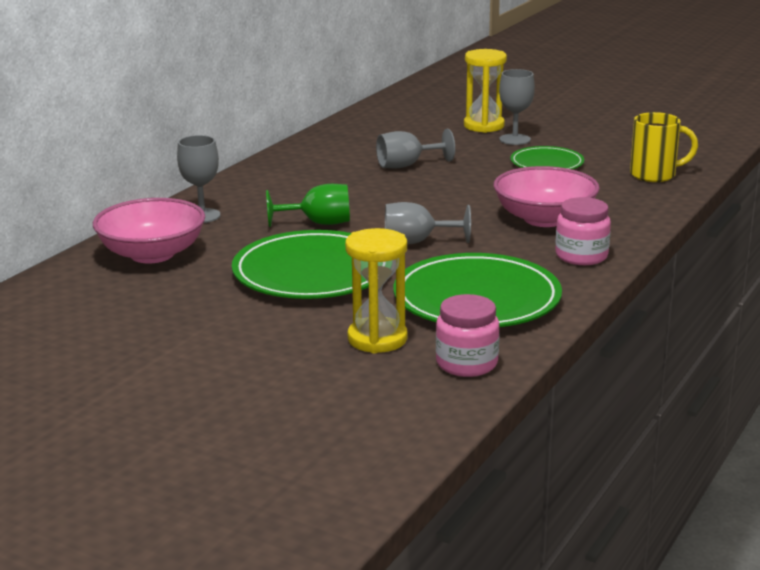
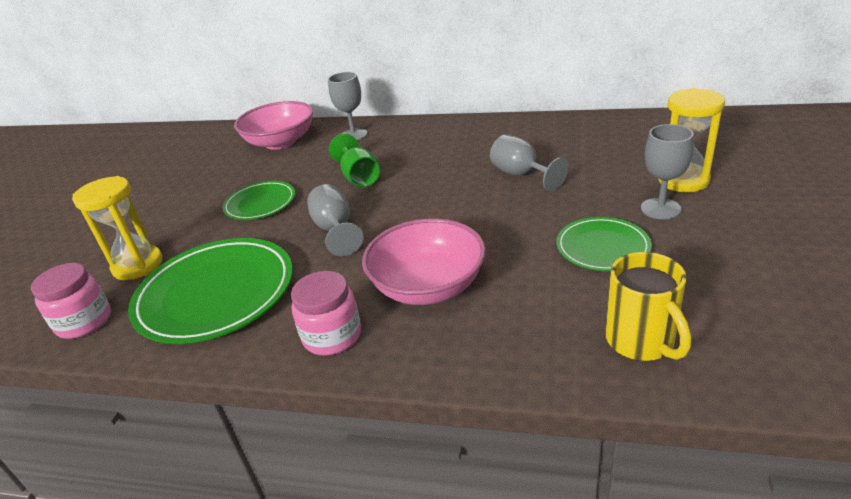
camera: 75 degrees right, 10 degrees up
(312, 272) = (260, 203): green plate -> green plate, size x0.56

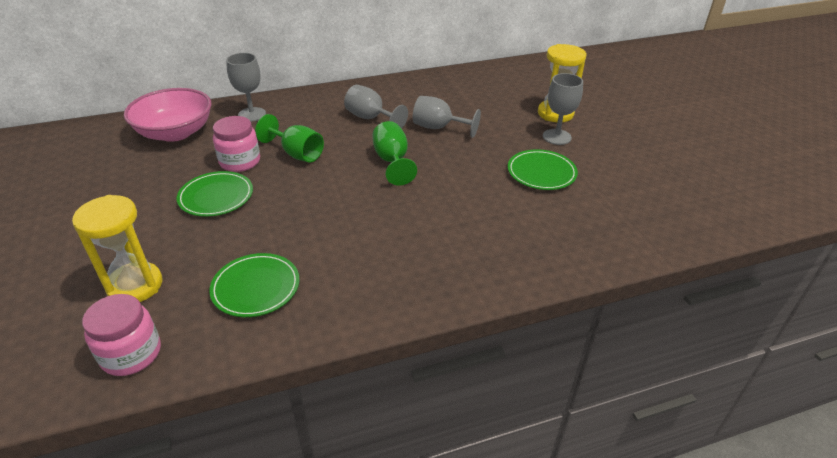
camera: 35 degrees left, 5 degrees up
(216, 294) = (256, 287): green plate -> green plate, size x0.56
(332, 336) = (401, 289): pink jar -> pink jar (240, 162)
(335, 230) = (319, 204): grey goblet -> grey goblet (370, 118)
(428, 286) = (442, 231): pink bowl -> none
(441, 201) = (392, 161): none -> green goblet
(641, 341) = (613, 230): yellow mug -> none

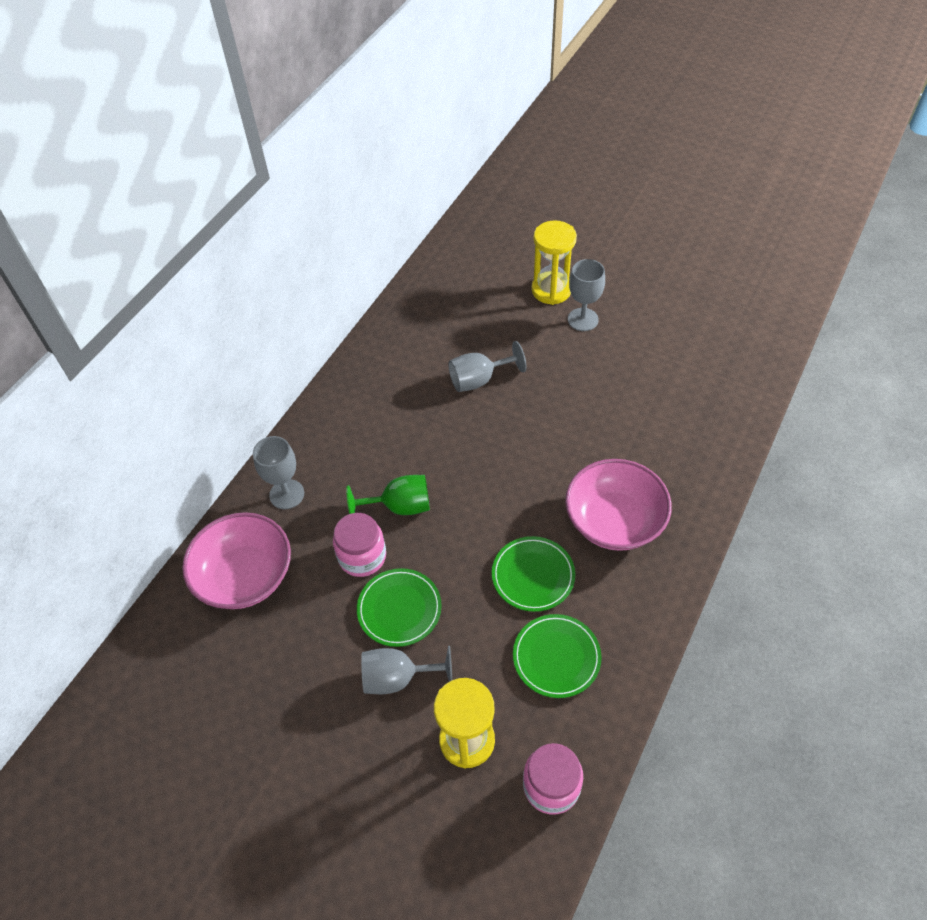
camera: 40 degrees left, 15 degrees up
(370, 118) = (406, 413): grey goblet -> grey goblet (398, 678)
(392, 161) = (491, 449): green goblet -> none
(415, 245) = (614, 520): none -> pink bowl
(541, 172) = (615, 371): green plate -> green plate (533, 575)

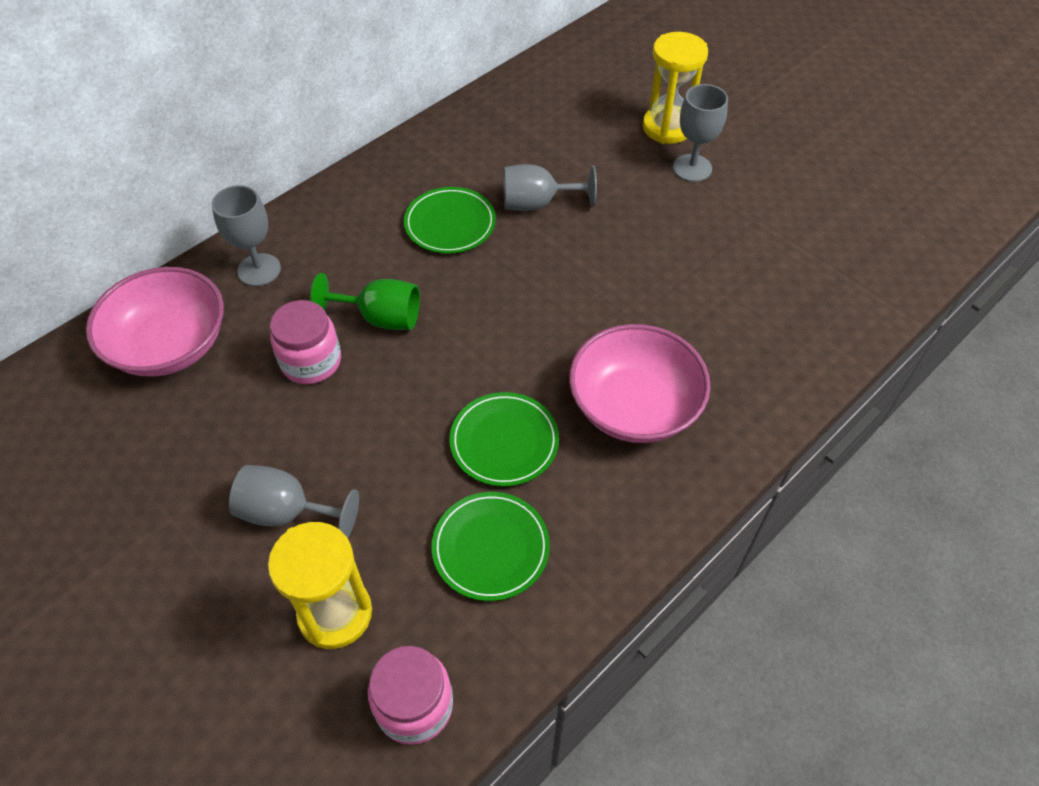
camera: 15 degrees right, 0 degrees up
(399, 609) = (326, 433): green plate -> green plate (450, 224)

